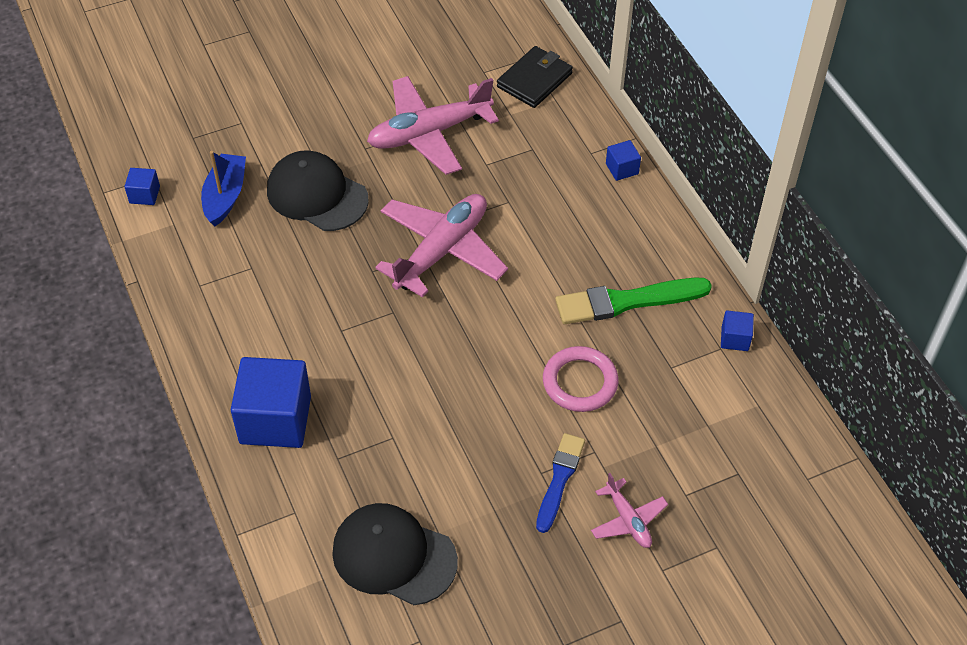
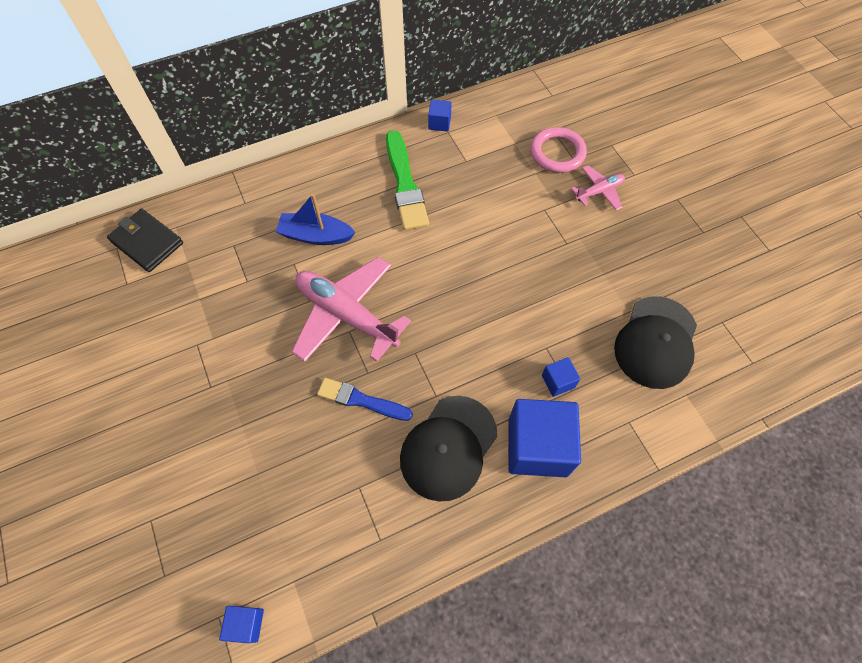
camera: 90 degrees left, 10 degrees up
(225, 196) = (259, 526): blue boat -> blue boat (315, 236)
(317, 195) = (268, 429): black cap -> black cap (448, 447)
(429, 133) = (200, 329): pink plane -> none
(559, 479) = (571, 231): blue brush -> blue brush (361, 400)
(580, 382) = (483, 216): pink ring -> pink ring (557, 153)
(622, 169) = (266, 182): blue cube -> blue cube (558, 381)

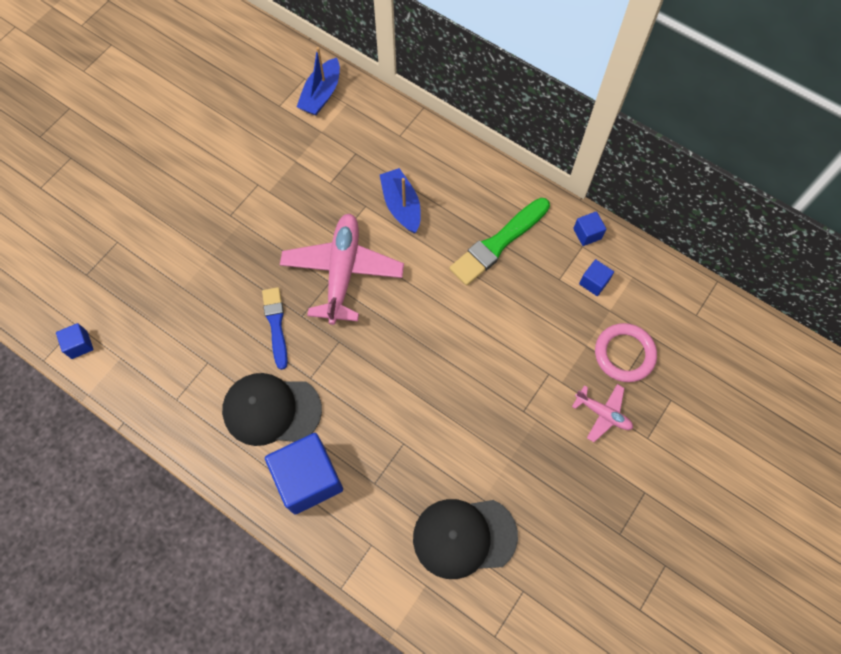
camera: 60 degrees right, 5 degrees up
(147, 242) = (321, 94): black wallet -> blue boat
(558, 381) = (376, 468): blue cube -> blue cube (594, 282)

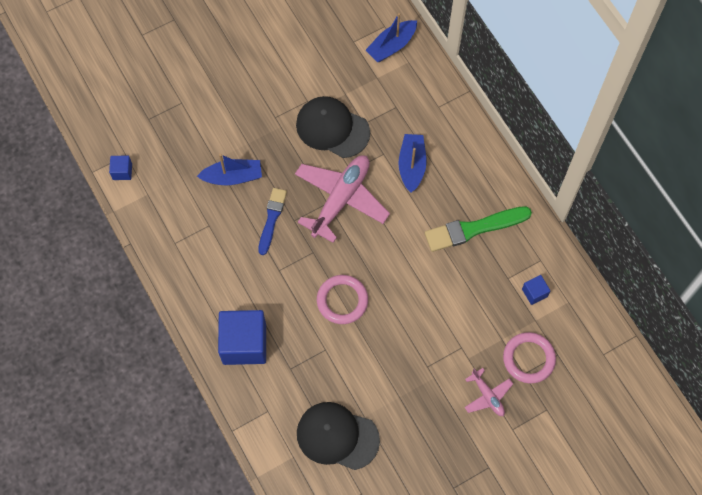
camera: 25 degrees right, 0 degrees up
(211, 298) = (233, 177): none -> blue boat
(271, 410) = (240, 282): black cap -> black cap (332, 128)
(396, 380) = (342, 300): none -> pink ring
(587, 234) = (550, 252): blue cube -> none

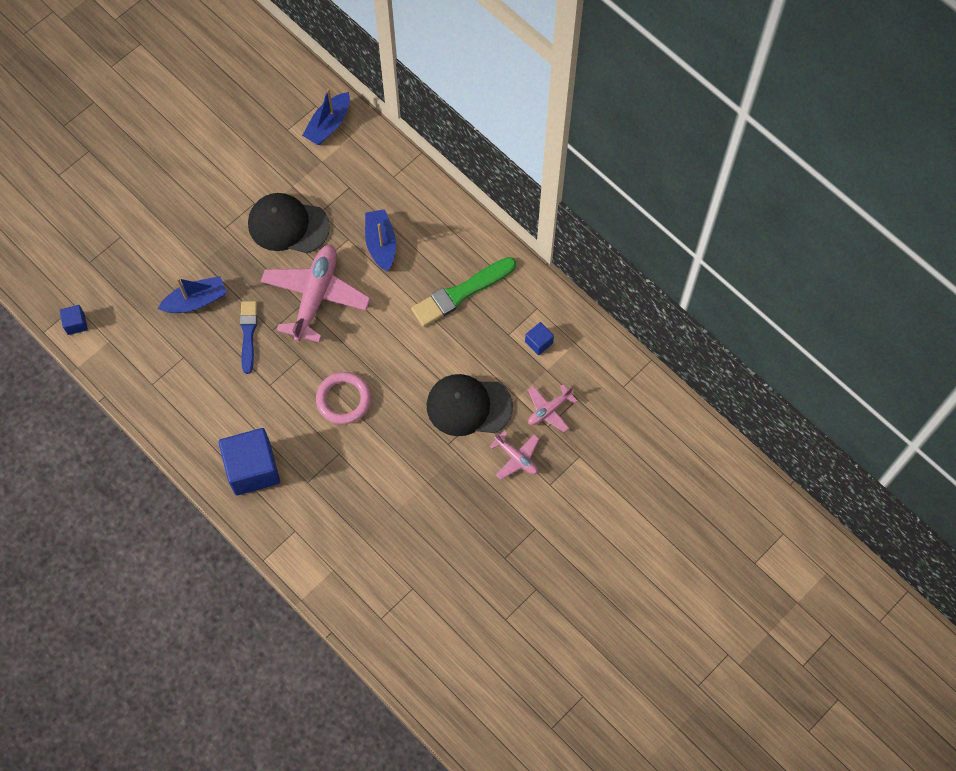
camera: 15 degrees left, 0 degrees up
(337, 436) = (373, 537): black cap -> black cap (469, 406)
(528, 359) = (549, 410): pink ring -> pink plane

